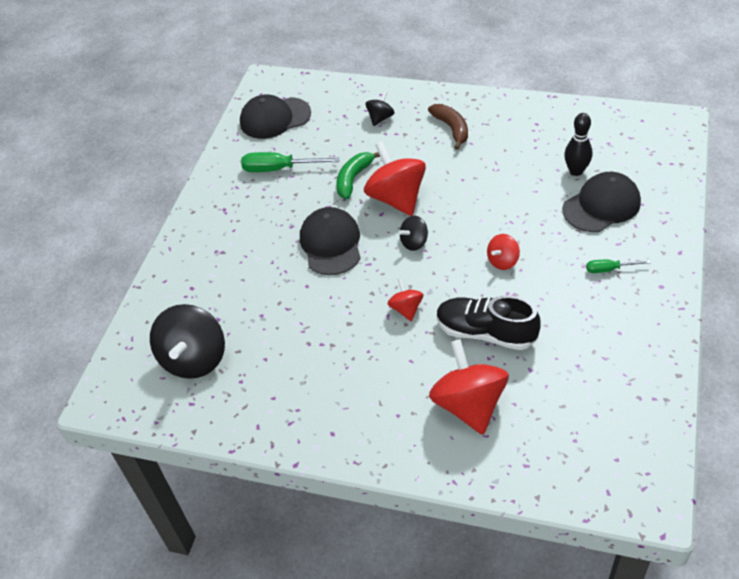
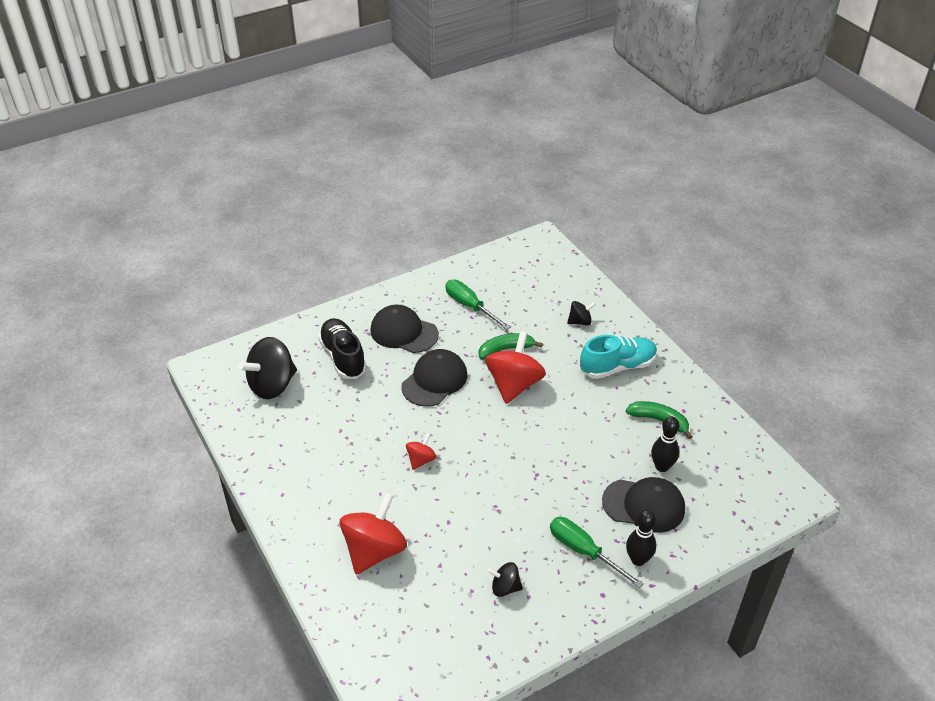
camera: 40 degrees right, 5 degrees down
(275, 118) = (513, 270): black cap -> black cap (404, 332)
(414, 242) = (484, 422): black spinning top -> black spinning top (505, 587)
(452, 129) = (617, 366): brown banana -> turquoise shoe
(485, 333) = (446, 518): black shoe -> black shoe (343, 357)
(502, 261) = (522, 483): red spinning top -> none
(531, 142) = (659, 420): none -> green banana
(609, 269) = (584, 551): green screwdriver -> green screwdriver, size x1.78
(649, 243) = (638, 559): none -> black bowling pin

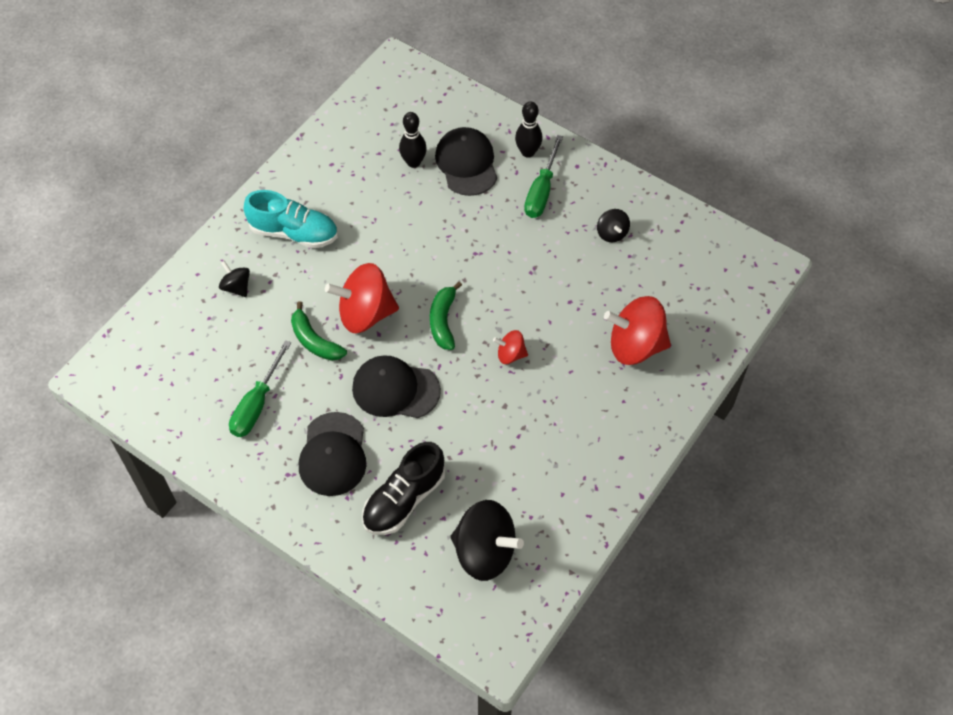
camera: 115 degrees left, 15 degrees up
(617, 366) = (294, 232): turquoise shoe -> turquoise shoe turned 150 degrees clockwise
(659, 420) = (355, 179): green banana -> green banana (443, 321)

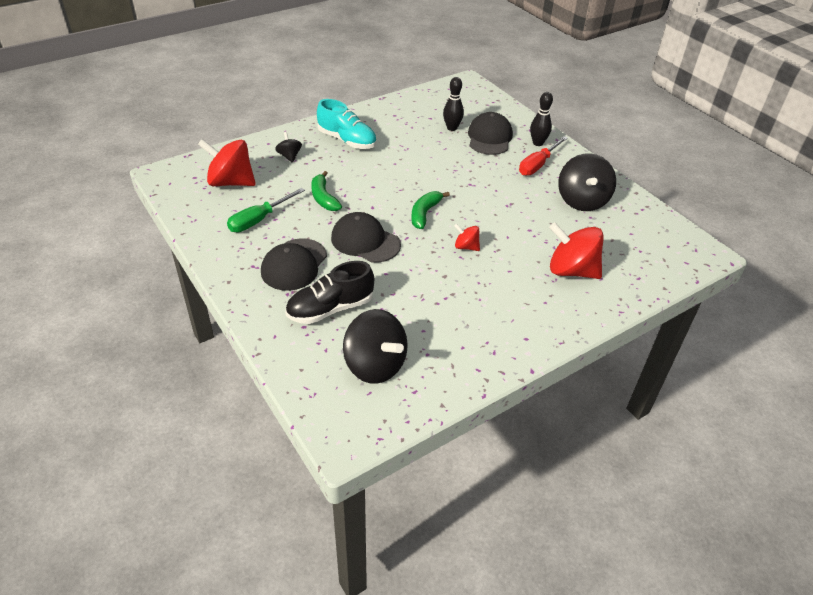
camera: 20 degrees right, 15 degrees down
(365, 314) = (369, 194): red spinning top -> red spinning top (231, 182)
(541, 191) = (538, 165): green screwdriver -> red screwdriver
(612, 233) = (582, 201): black spinning top -> black spinning top, size x1.99

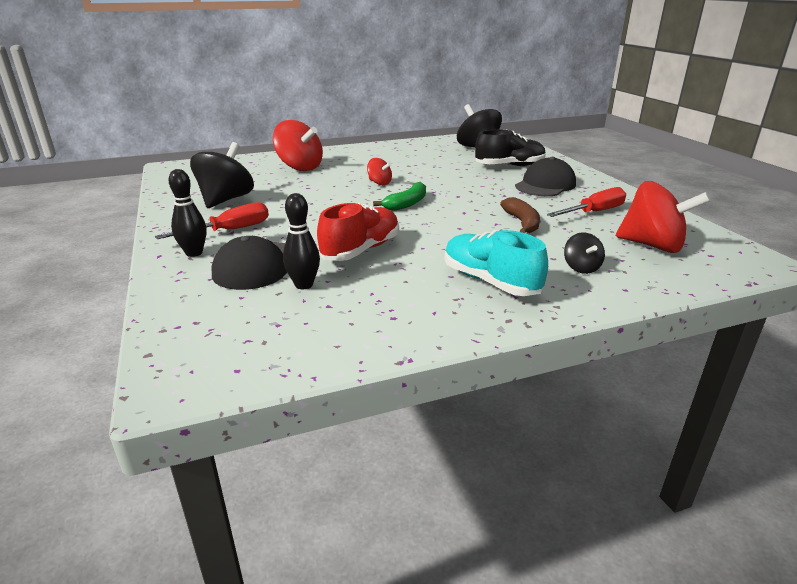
camera: 165 degrees left, 15 degrees down
(259, 220) = (594, 212): green screwdriver -> red screwdriver
(323, 198) = (522, 223): green banana -> brown banana
(365, 241) = (476, 192): black cap -> none
(434, 156) = (361, 250): none -> red shoe

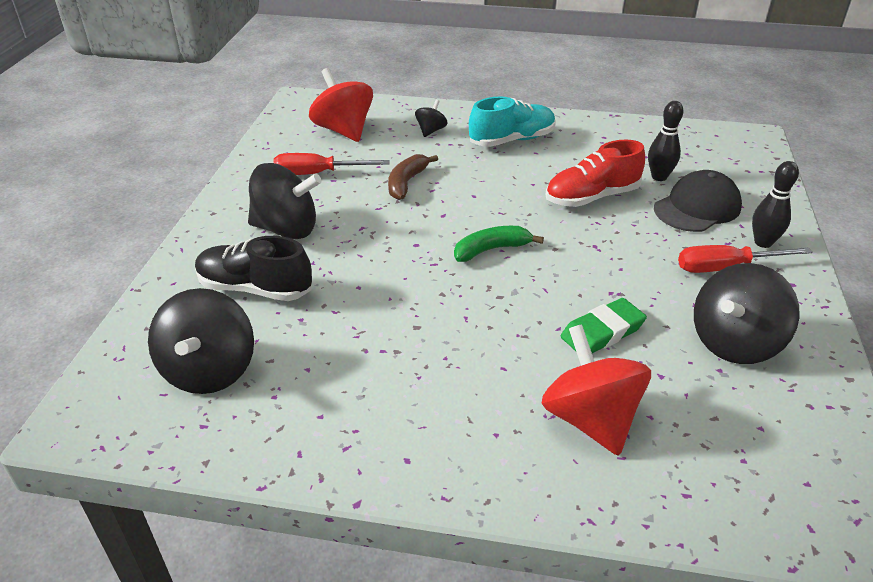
camera: 150 degrees left, 10 degrees up
(308, 189) = (602, 332): none -> green eraser
(379, 183) = (488, 310): red spinning top -> none
(490, 281) = (512, 140): turquoise shoe -> turquoise shoe turned 105 degrees counterclockwise
(545, 185) = (286, 229): black cap -> black spinning top

